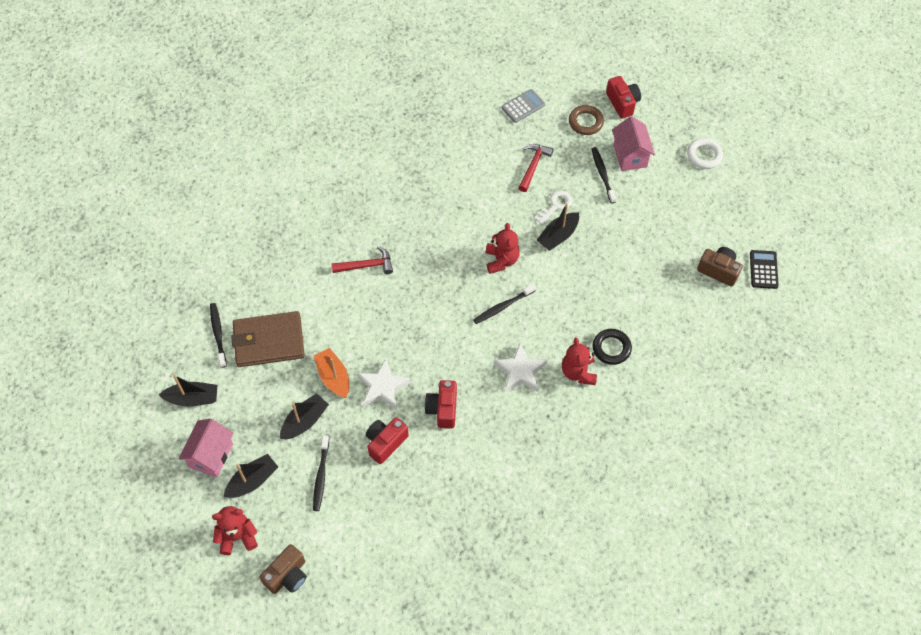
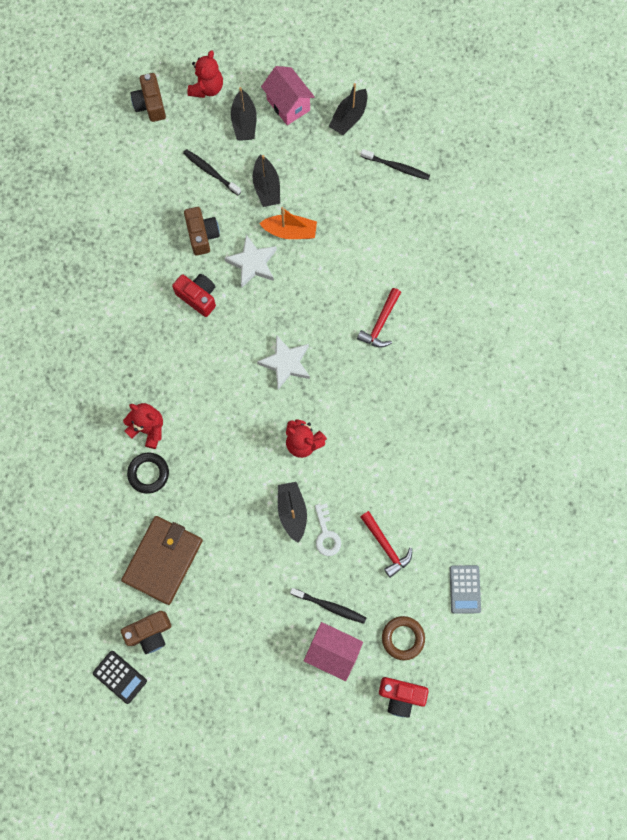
camera: 125 degrees right, 15 degrees up
(268, 341) = (361, 201): brown wallet -> brown wallet (163, 560)
(385, 443) = (202, 235): red camera -> brown camera
(503, 306) = (256, 410): black toothbrush -> none
(520, 371) = (185, 381): white star -> white star (286, 363)
(704, 155) = (281, 728): white ring -> none

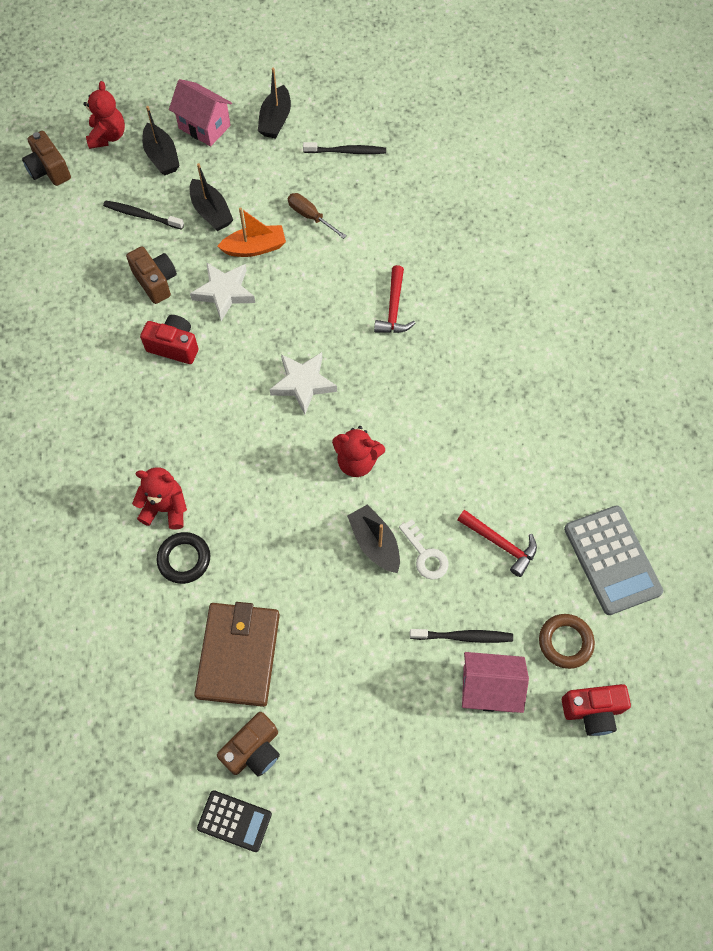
camera: 20 degrees left, 10 degrees down
(345, 218) = (310, 217): none -> brown screwdriver
(465, 589) = (612, 560): grey calculator -> grey calculator, size x1.69

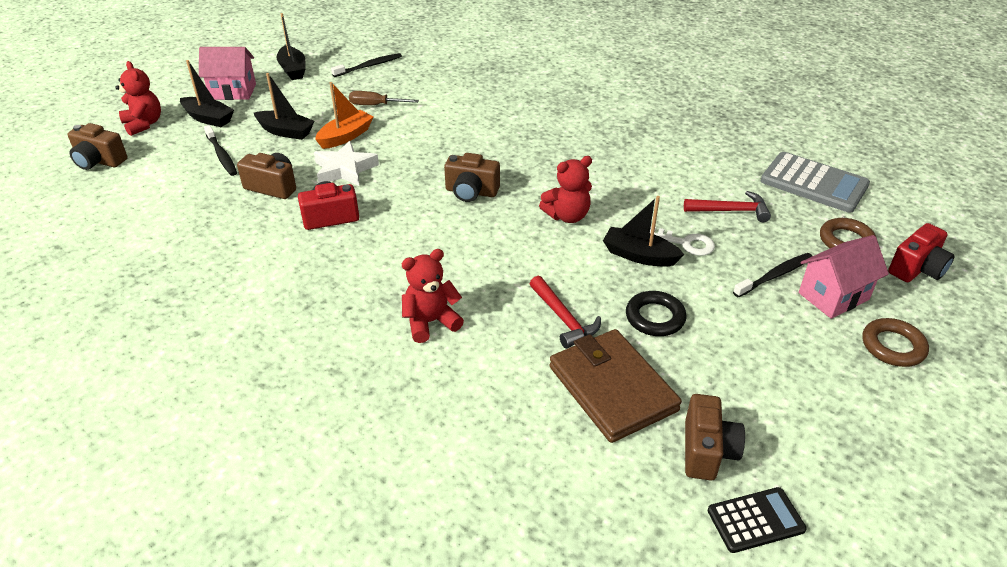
camera: 35 degrees left, 25 degrees down
(142, 216) = (221, 155): black toothbrush -> black toothbrush turned 105 degrees counterclockwise
(184, 559) = (486, 348): black ring -> black ring (655, 317)
(303, 384) = (471, 192): white star -> brown camera
(394, 308) = (497, 125): red hammer -> red hammer (563, 318)
(482, 765) = (893, 346): none -> brown ring

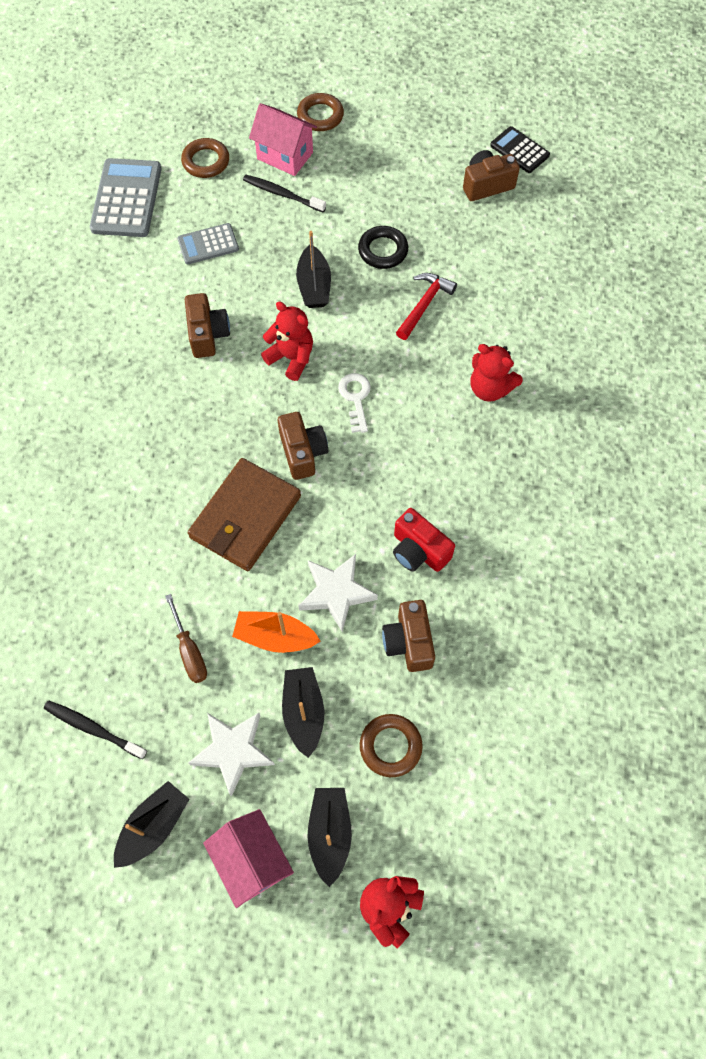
camera: 120 degrees left, 25 degrees up
(99, 161) = (488, 883): brown camera -> brown camera (208, 334)
(221, 155) = (390, 746): black toothbrush -> brown ring
(297, 102) = (233, 751): none -> white star
(612, 388) = (471, 249): brown wallet -> brown wallet (245, 517)
(686, 243) = (276, 260): white key -> white key (355, 398)
(730, 211) = (208, 244): red hammer -> grey calculator
(917, 269) = (218, 115): red camera -> none

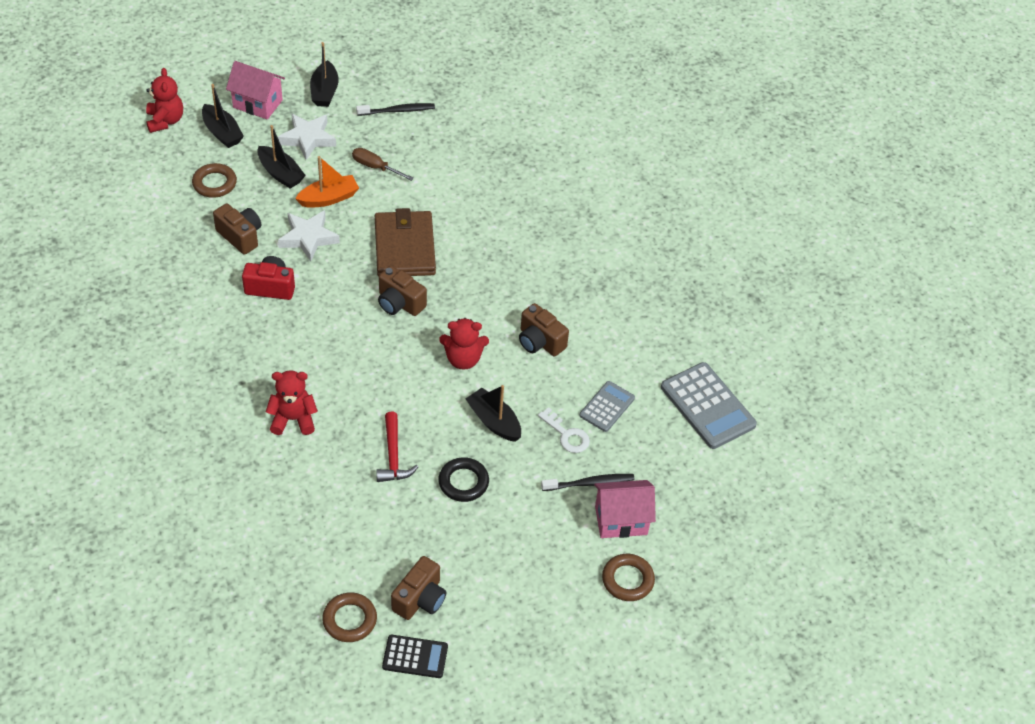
camera: 140 degrees right, 15 degrees down
(206, 161) = (680, 475): brown ring -> brown ring (349, 620)
(355, 398) = (391, 357): white key -> white key (567, 435)

